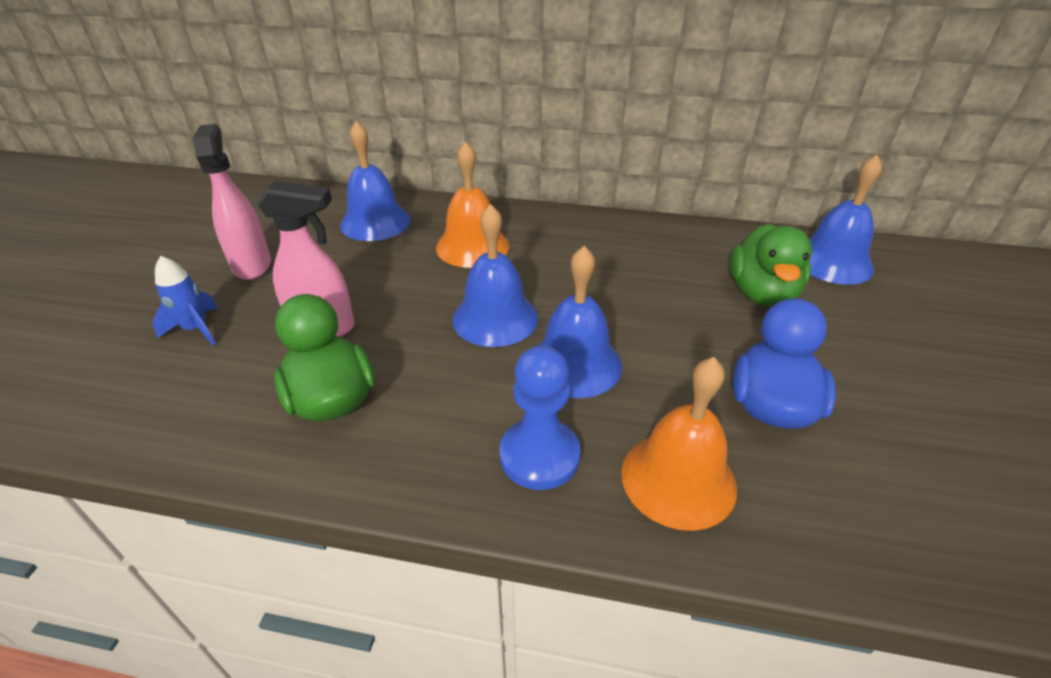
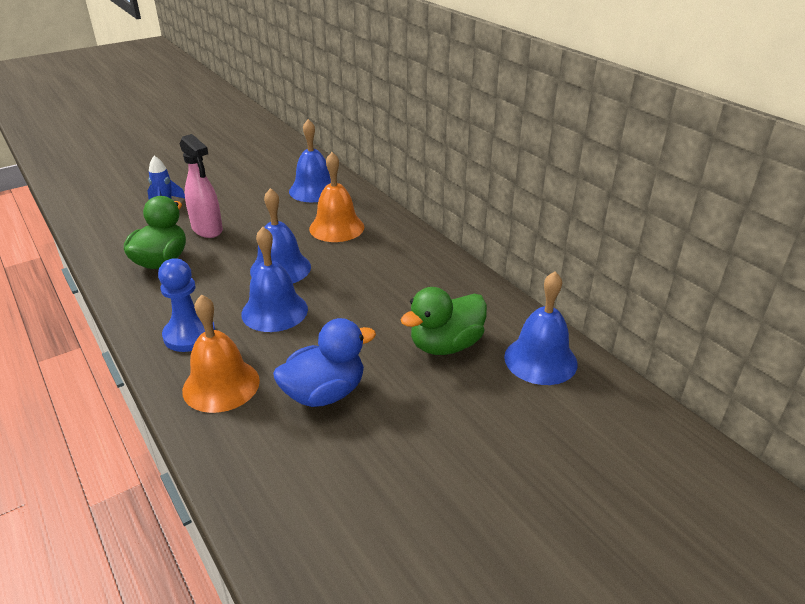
camera: 45 degrees right, 5 degrees down
(252, 265) = (228, 185): pink spray bottle -> none

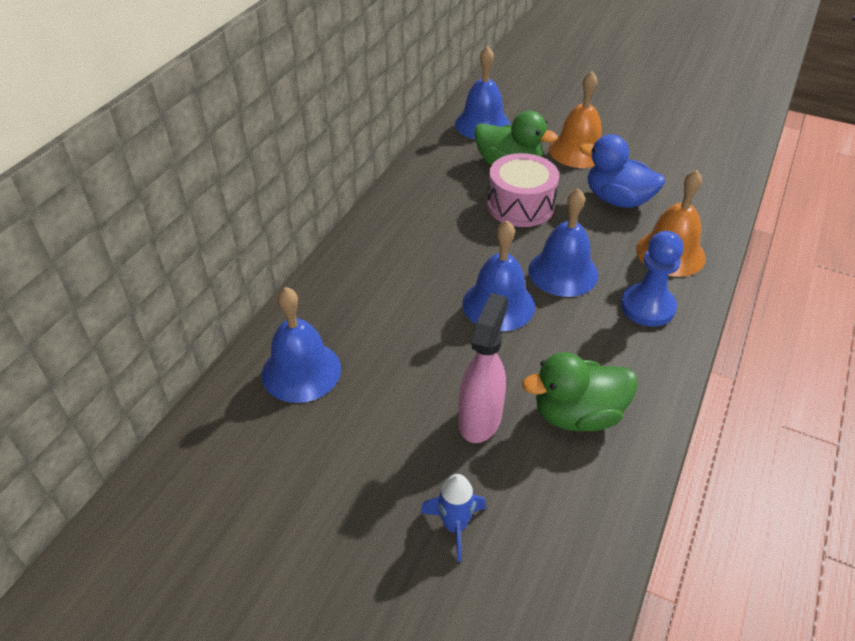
camera: 120 degrees left, 10 degrees up
(336, 227) = (384, 302): orange bell -> orange bell (578, 151)
(378, 326) = (520, 205): none -> pink drum

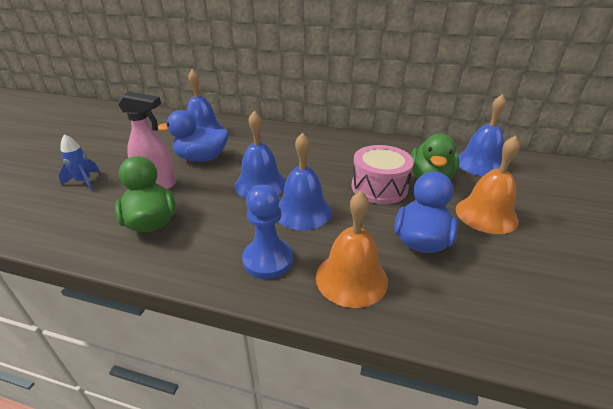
camera: 80 degrees right, 10 degrees down
(408, 369) = (201, 158): none -> blue duck

